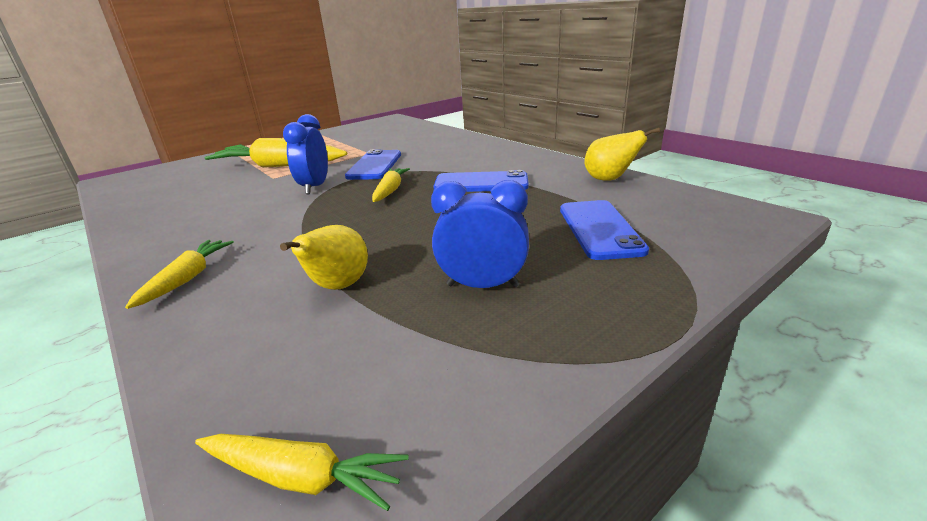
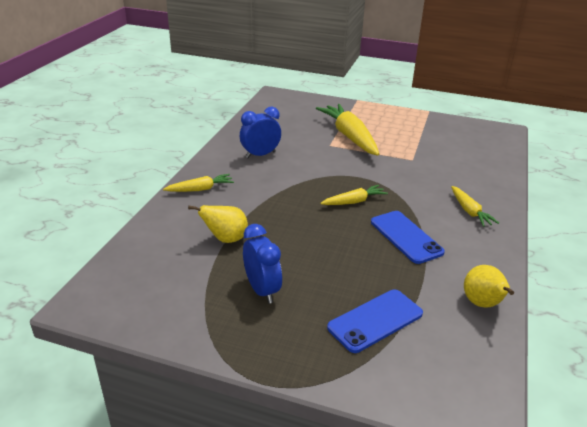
camera: 55 degrees right, 5 degrees up
(301, 477) = (109, 291): yellow carrot -> yellow carrot (469, 211)
(315, 187) = (331, 169): blue clock -> blue clock (260, 155)
(375, 165) = (390, 174): blue phone -> none

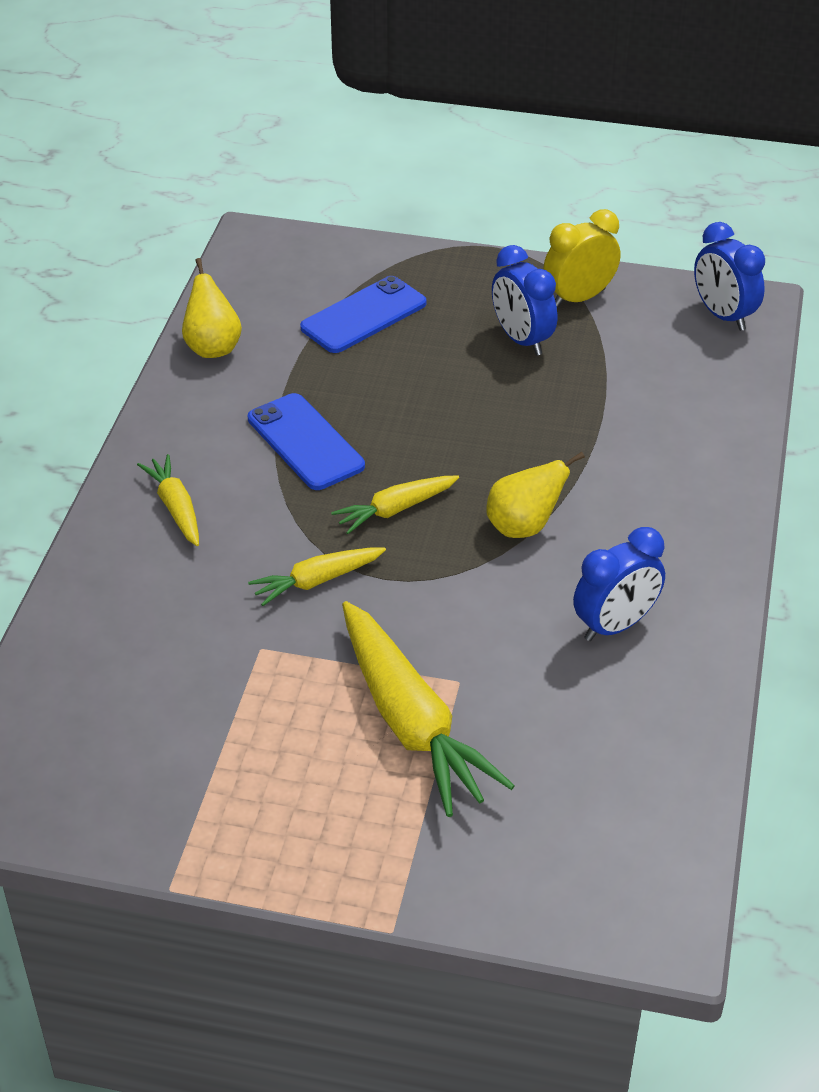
camera: 175 degrees right, 10 degrees up
(110, 296) = (723, 316): none -> blue clock
(200, 189) = (698, 511): yellow carrot -> yellow carrot (317, 581)
(208, 321) = (579, 298): none -> yellow clock
(225, 239) = (604, 411): yellow pear -> yellow pear (524, 527)

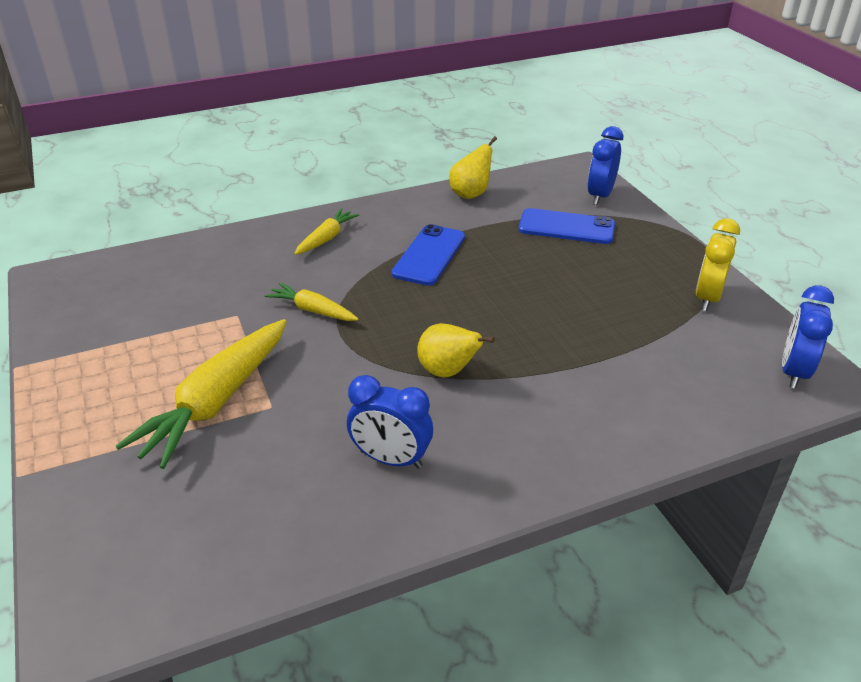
camera: 55 degrees right, 5 degrees down
(395, 509) = (406, 312): yellow carrot -> none
(521, 340) = (630, 292): blue clock -> blue clock (600, 196)
(579, 298) = (707, 298): yellow clock -> yellow clock turned 90 degrees counterclockwise

